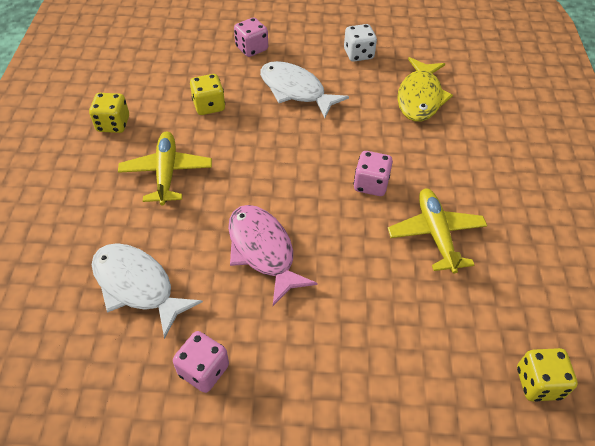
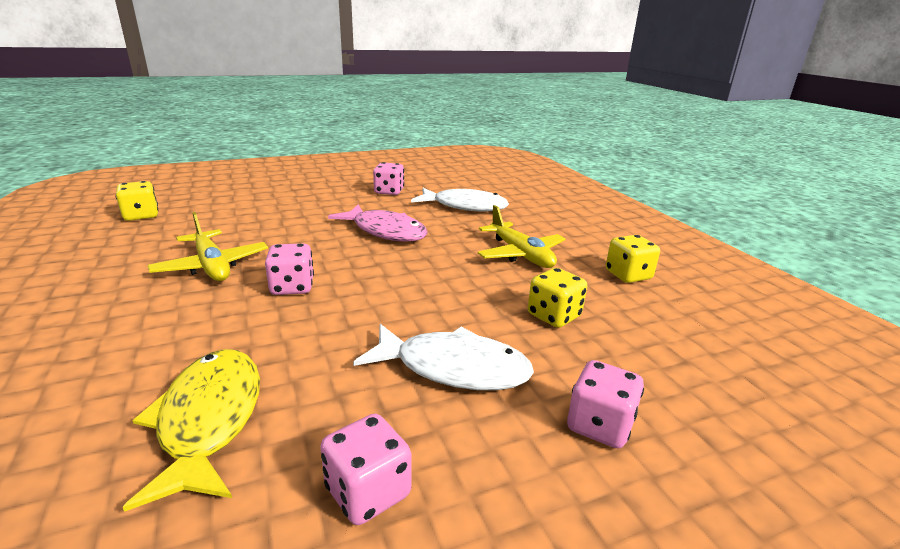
camera: 155 degrees right, 25 degrees down
(358, 54) = (368, 492): white dice -> pink dice

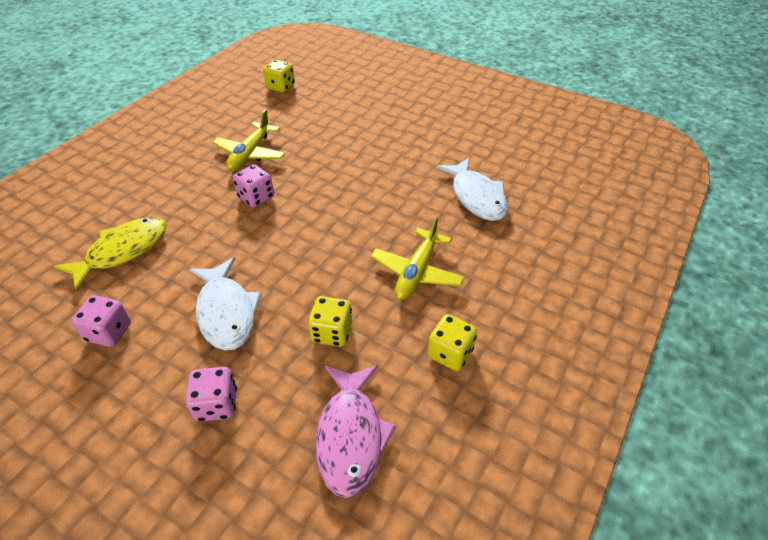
camera: 55 degrees right, 20 degrees up
(385, 231) = (374, 186): pink fish -> pink fish (350, 436)
(389, 191) = (451, 144): pink dice -> none

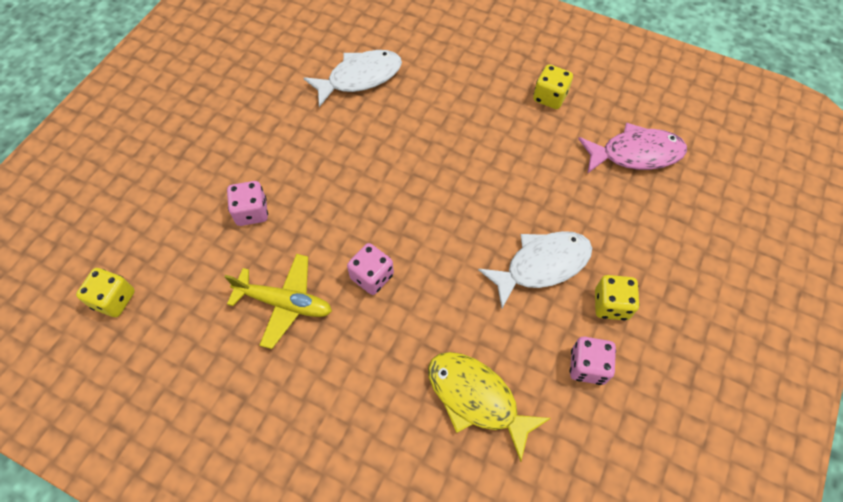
camera: 95 degrees left, 15 degrees up
(216, 404) = (636, 248): pink dice -> pink dice (252, 212)
(332, 332) = (547, 177): yellow dice -> yellow dice (611, 305)
(417, 272) = (467, 121): yellow plane -> none

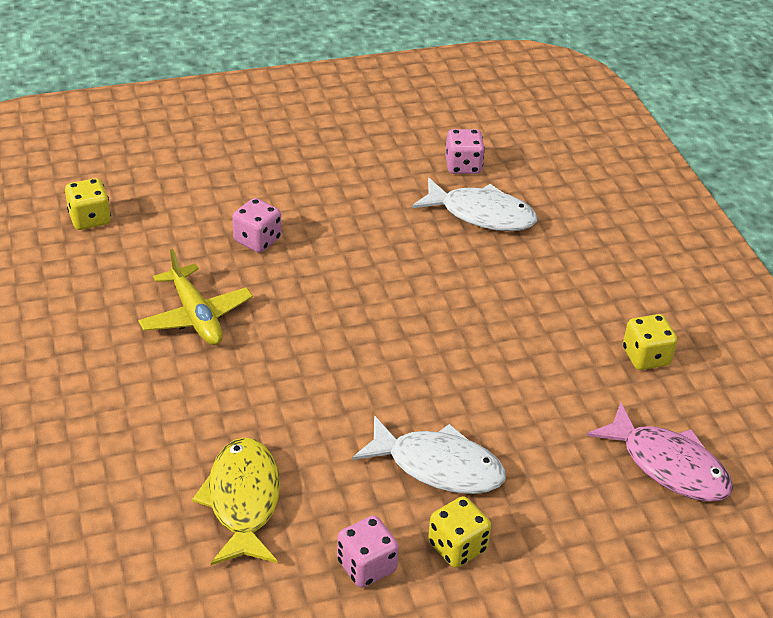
camera: 45 degrees right, 20 degrees down
(372, 276) = (284, 354): pink dice -> pink dice (463, 166)

